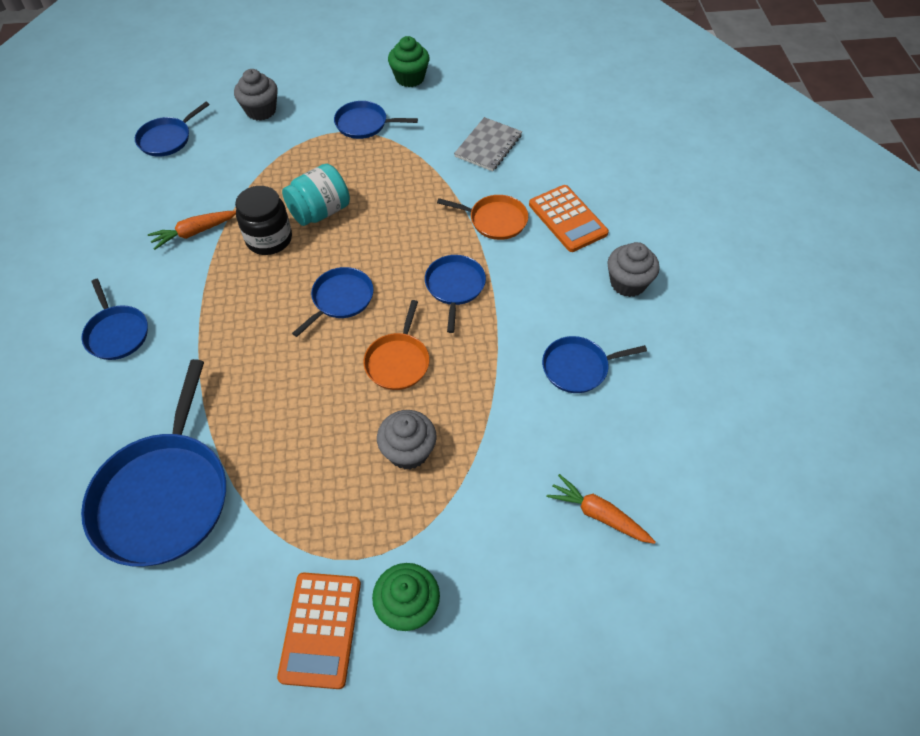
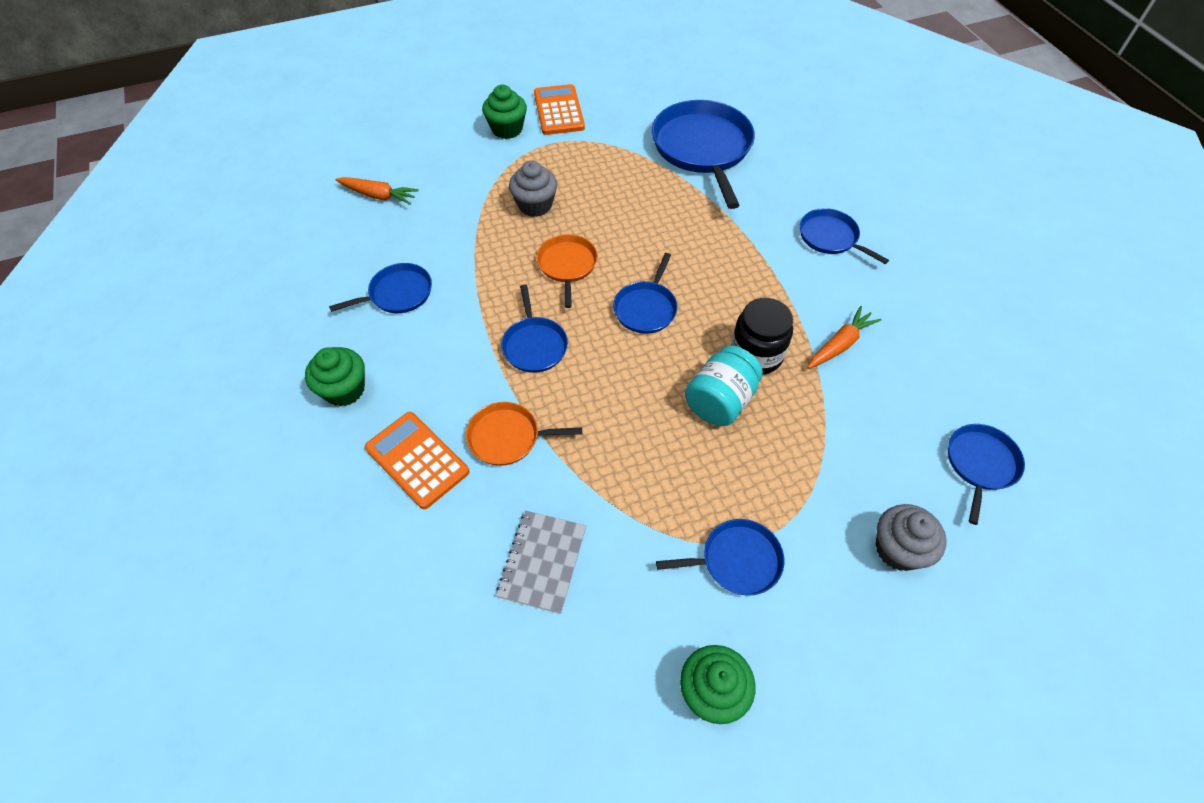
camera: 165 degrees right, 0 degrees up
(628, 283) = (344, 390): grey cupcake -> green cupcake

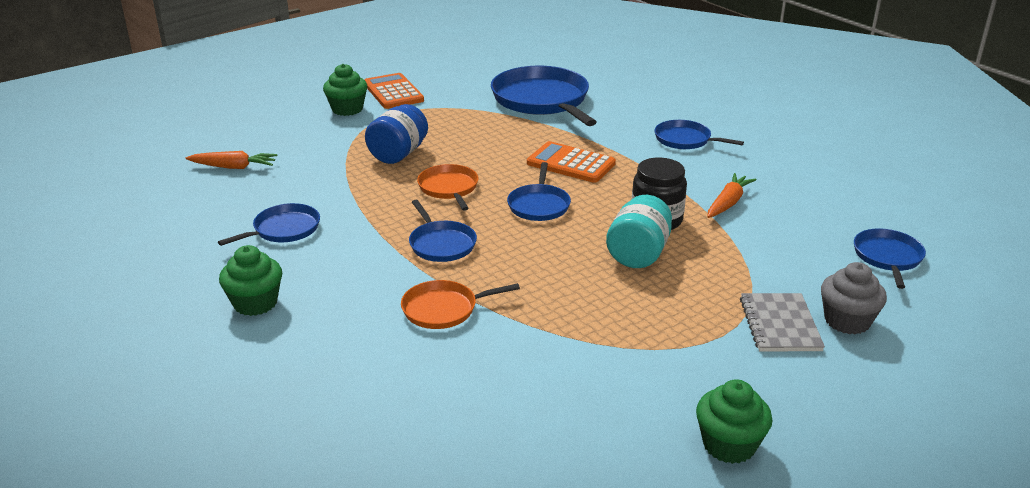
camera: 15 degrees left, 25 degrees down
(417, 460) = (356, 339): orange calculator -> orange calculator (571, 163)
(535, 205) = (398, 154): grey cupcake -> blue jar
(542, 562) = (519, 388): grey notebook -> grey notebook (780, 324)
(736, 560) = (706, 354): blue pan -> none

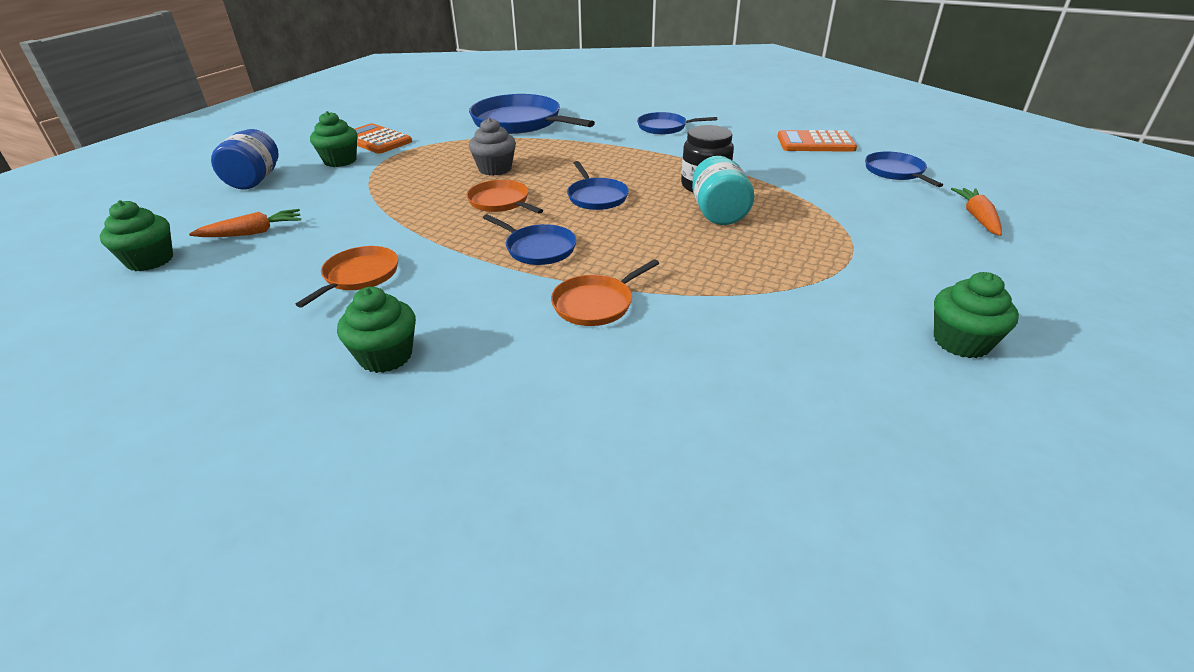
camera: 25 degrees left, 5 degrees up
(150, 173) = (150, 260): none -> green cupcake
(283, 229) = (359, 276): blue pan -> orange pan
(398, 154) = (425, 185): blue jar -> blue jar (254, 180)
(571, 163) = (591, 161): orange calculator -> orange calculator (815, 143)
(728, 203) = (744, 162): orange carrot -> orange carrot (977, 217)
(780, 324) = (883, 236): grey notebook -> none
(847, 321) = (924, 221): grey cupcake -> grey cupcake (495, 169)

